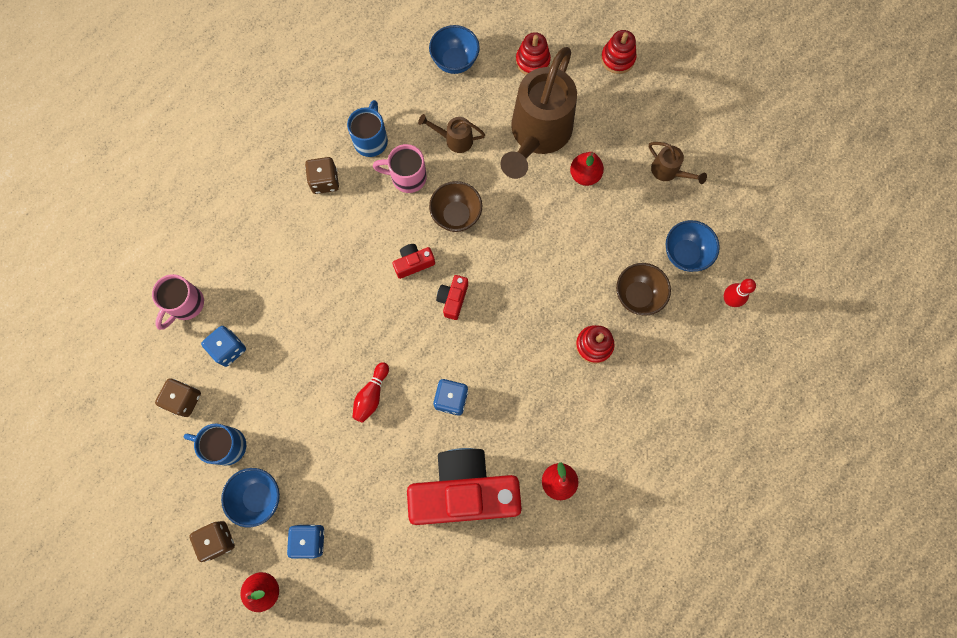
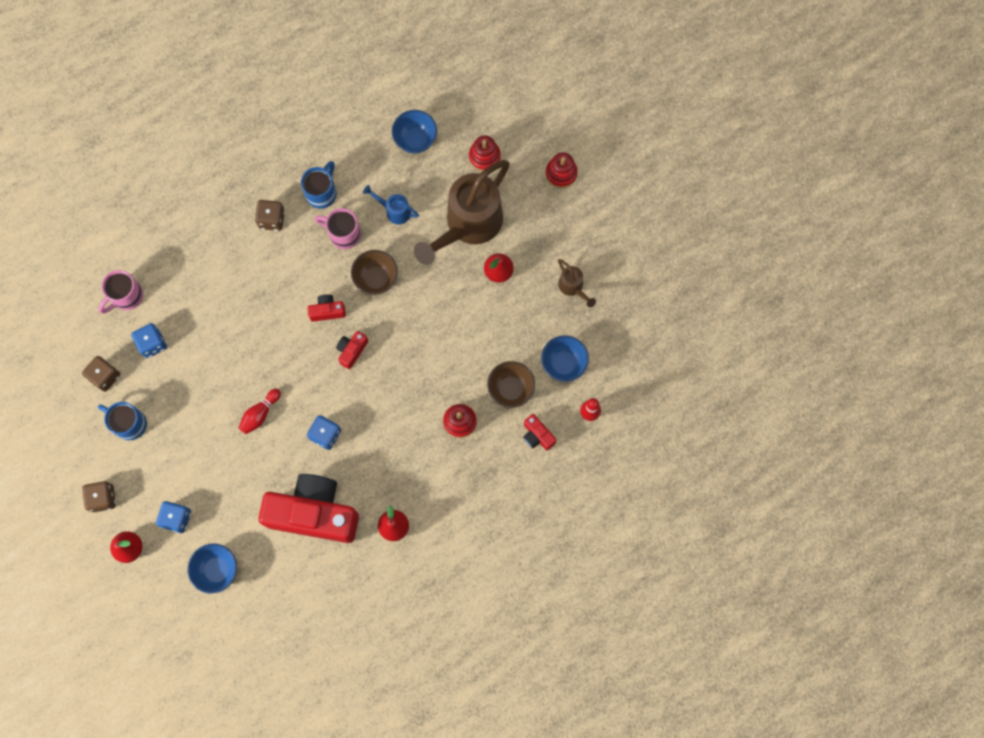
camera: 15 degrees right, 0 degrees up
(258, 497) = (145, 473): blue bowl -> blue bowl (217, 570)
(455, 139) = (394, 211): brown watering can -> blue watering can
(682, 338) = (537, 435): none -> red camera

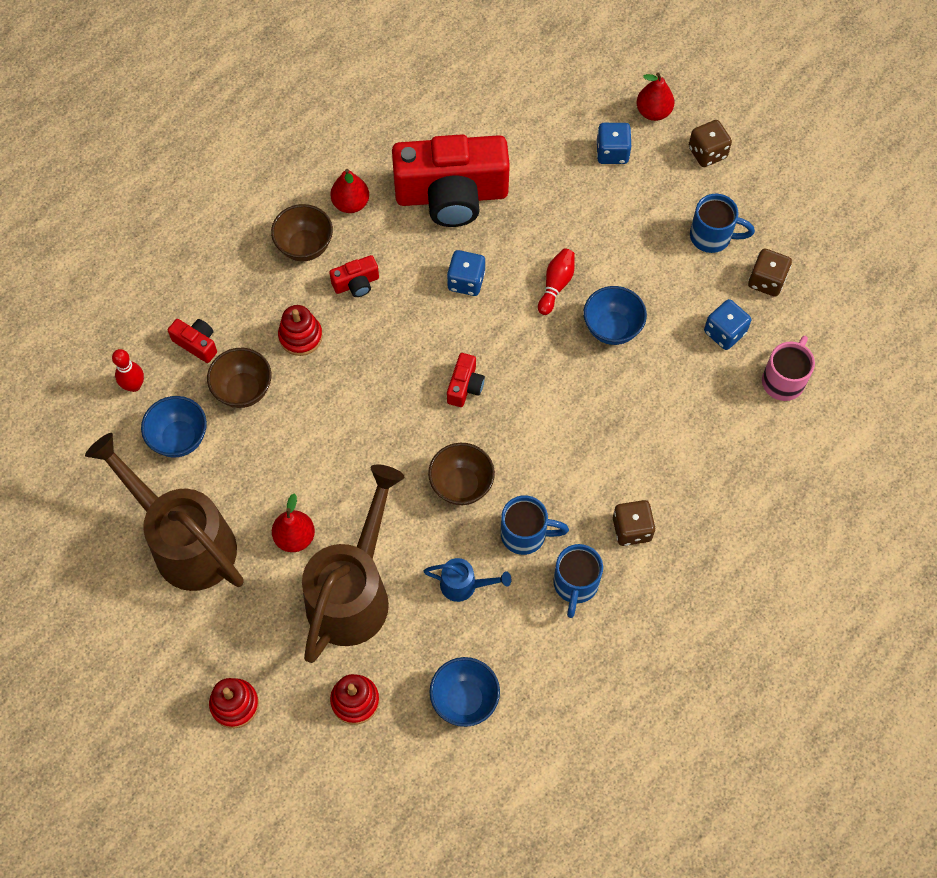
camera: 165 degrees right, 10 degrees down
(217, 570) = (544, 114): blue bowl -> blue bowl (612, 328)
(327, 311) = (513, 427): red camera -> red camera (356, 283)
(343, 234) = (525, 534): pink mug -> blue mug
(439, 497) = (305, 246): none -> brown bowl
(572, 287) = (186, 542): brown watering can -> brown watering can, size x2.31

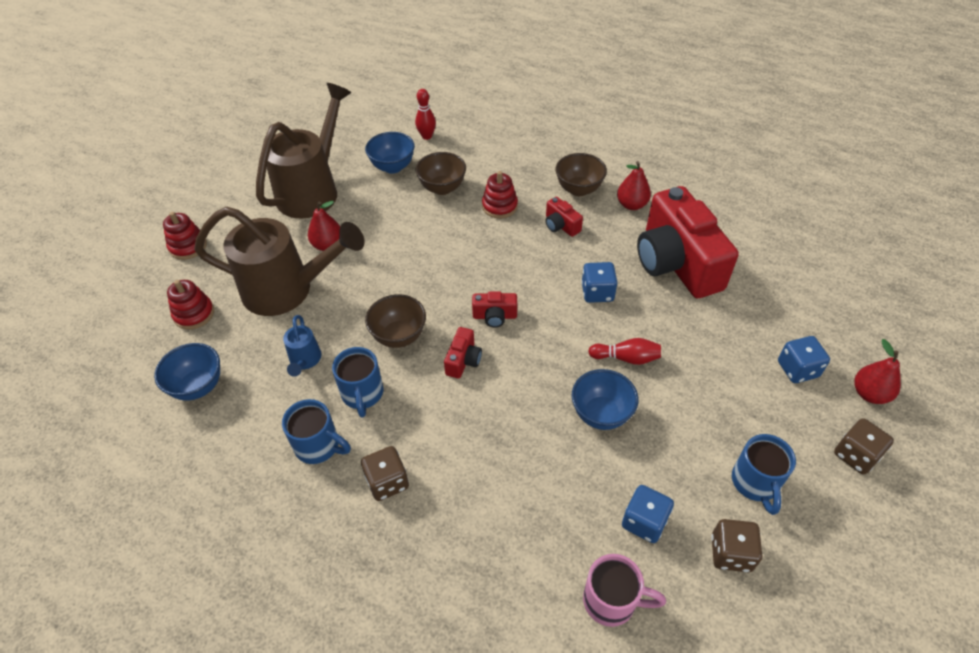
camera: 75 degrees right, 15 degrees down
(197, 344) = (471, 156): red camera -> red camera (463, 360)
(575, 585) = (319, 446): blue mug -> blue mug turned 150 degrees counterclockwise

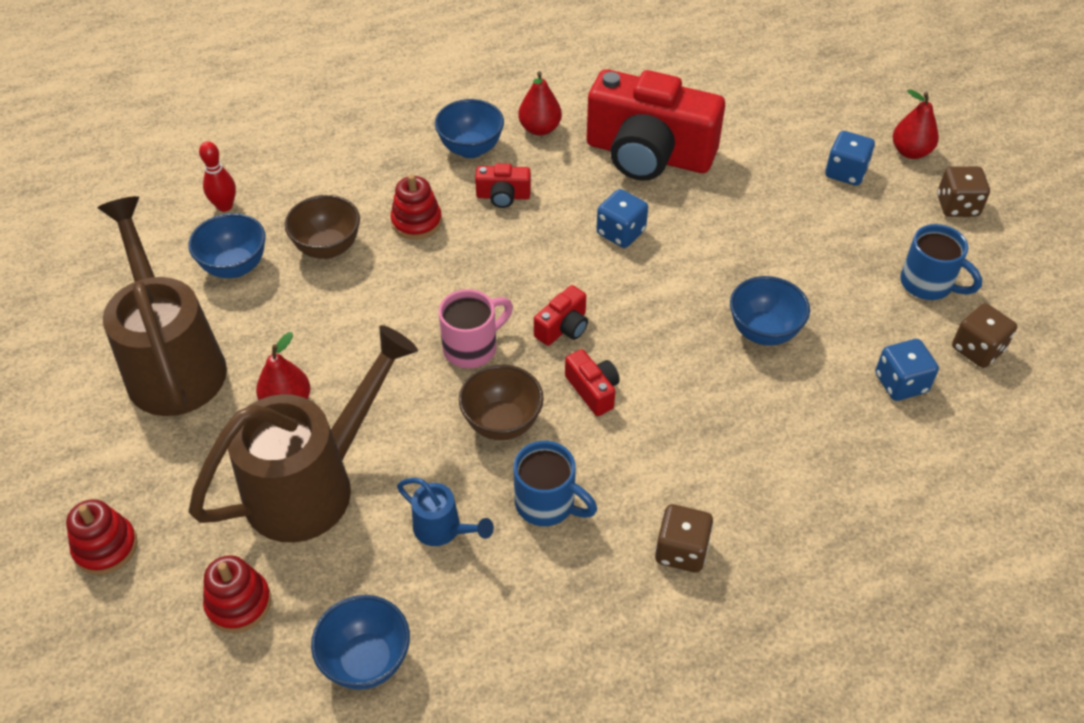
camera: 50 degrees left, 0 degrees up
(319, 446) = (577, 585): blue mug -> none
(579, 189) = (471, 149): brown bowl -> blue bowl
(612, 601) = (956, 460): pink mug -> pink mug (472, 347)
(626, 358) = (719, 269): red bowling pin -> none

